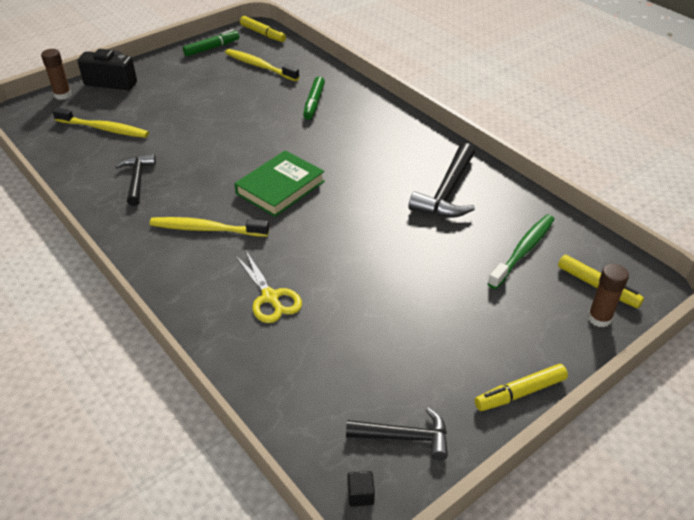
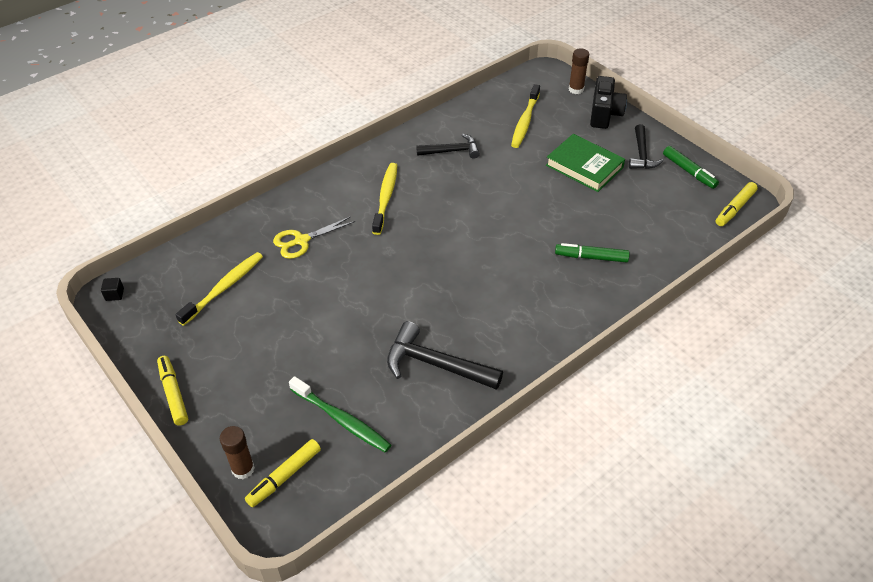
camera: 90 degrees right, 5 degrees up
(259, 66) = (659, 211): yellow toothbrush -> yellow toothbrush (224, 288)
(280, 187) = (442, 239): green book -> green book (584, 166)
(404, 437) = (152, 319): black hammer -> black hammer (641, 154)

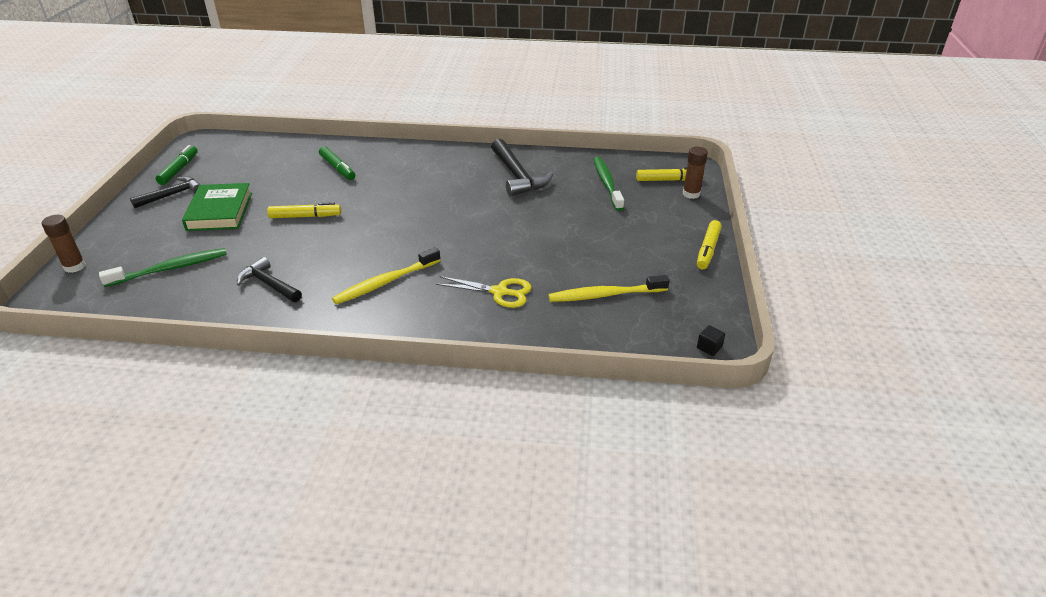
camera: 135 degrees left, 10 degrees down
(525, 121) = (170, 268): yellow toothbrush -> green toothbrush
(604, 114) = (115, 234): black camera -> none
(735, 208) = (212, 142): yellow marker -> yellow marker (305, 216)

